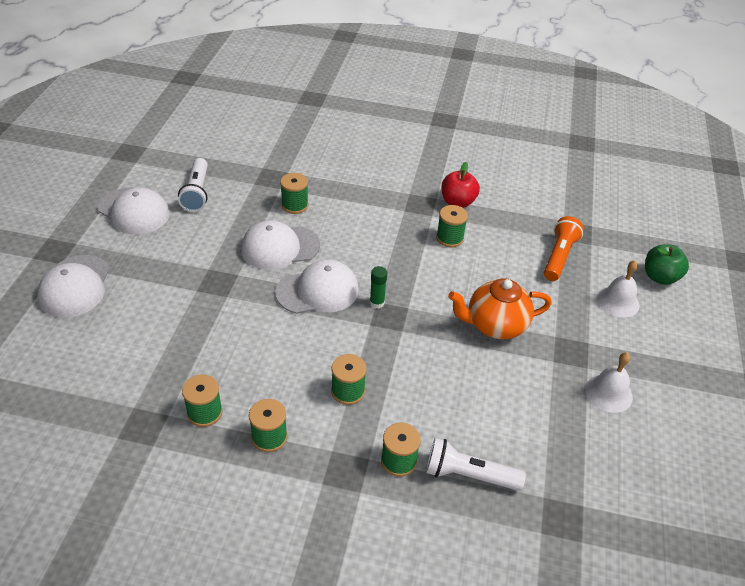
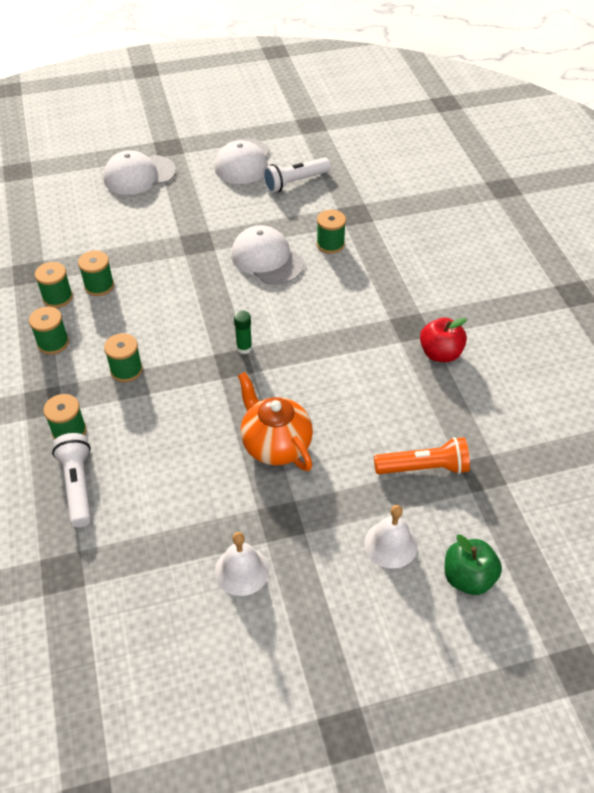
camera: 65 degrees right, 5 degrees up
(318, 291) = (231, 304): white cap -> none
(449, 238) = (377, 367): green spool -> green spool (99, 286)

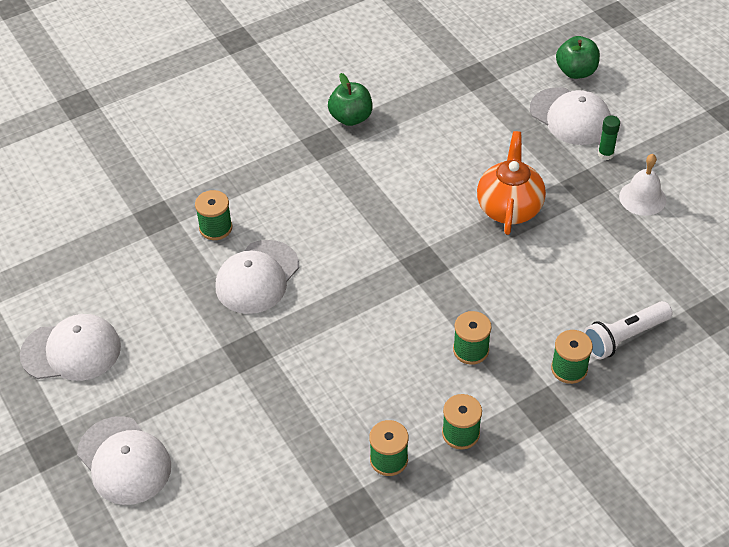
camera: 105 degrees left, 0 degrees up
(99, 286) = (354, 424): green spool -> none
(244, 348) = (400, 261): green glue stick -> green glue stick (605, 154)
(275, 445) = (509, 207): orange teapot -> orange teapot turned 150 degrees clockwise
(295, 182) = (106, 286): white flashlight -> none
(390, 544) = (570, 117): white bell -> white cap
(424, 468) = (487, 109): orange flashlight -> none
(440, 353) = (351, 118): red apple -> green apple

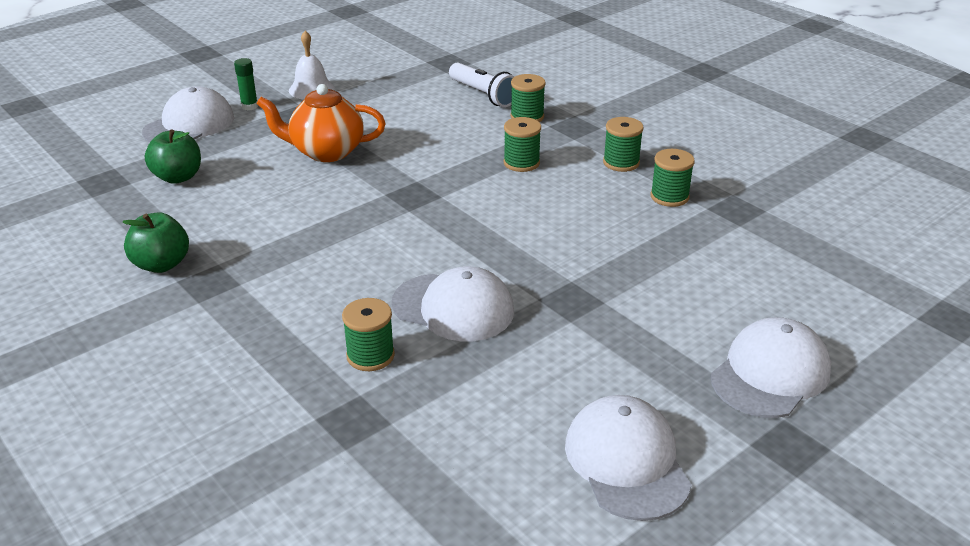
camera: 100 degrees left, 15 degrees down
(576, 72) = (116, 124): green apple -> green apple (178, 177)

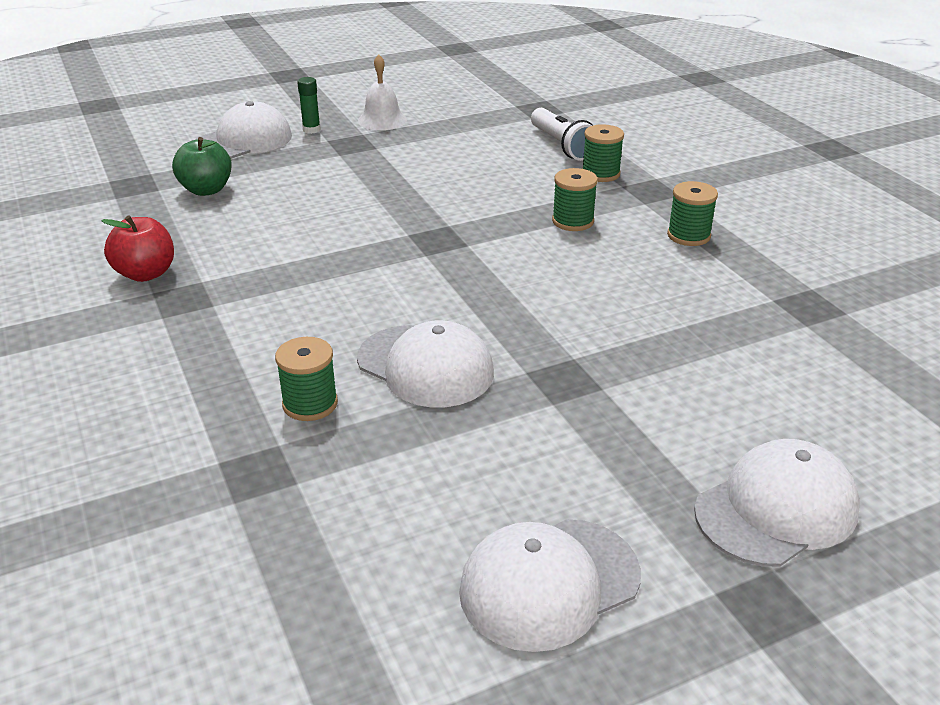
camera: 15 degrees right, 0 degrees up
(161, 264) = (146, 274): green apple -> red apple
(326, 152) = (366, 184): orange teapot -> none
(627, 461) = (549, 583): white cap -> white cap turned 120 degrees counterclockwise
(669, 197) = (731, 281): green spool -> none

